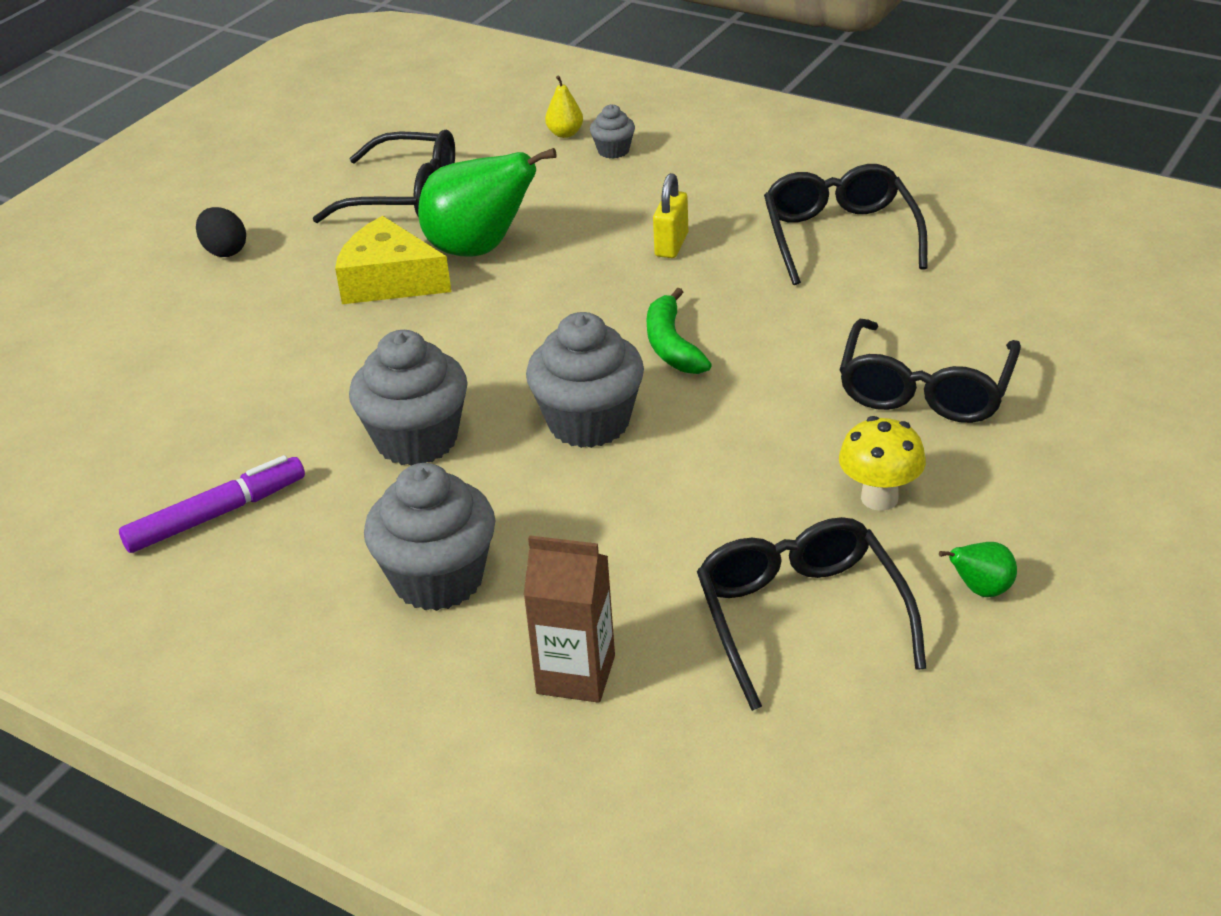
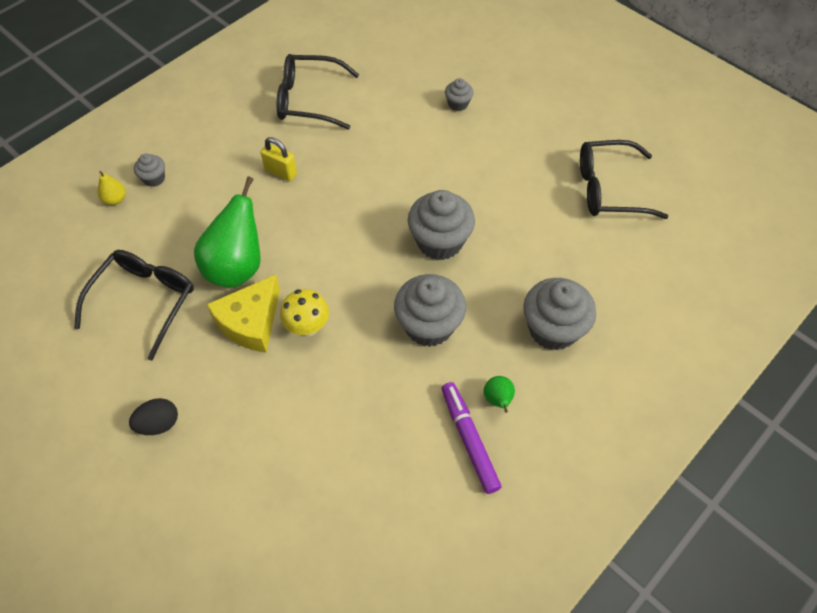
camera: 80 degrees left, 20 degrees up
(576, 674) = (632, 280): brown carton -> none
(672, 345) = (382, 192): green banana -> none
(879, 498) = (534, 141): yellow mushroom -> yellow mushroom (307, 327)
(925, 389) = (458, 104): black glasses -> grey cupcake
(981, 590) = (603, 125): green pear -> green pear (498, 400)

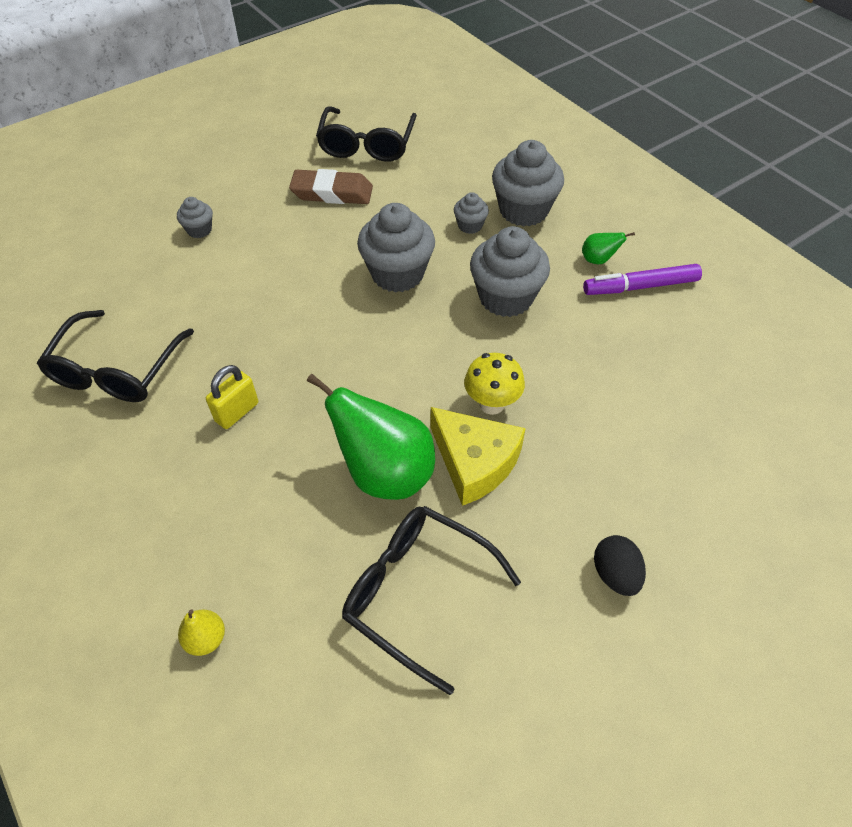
camera: 80 degrees left, 5 degrees down
(154, 178) = (184, 578): grey cupcake -> grey cupcake (470, 226)
(530, 177) = (332, 193): none -> brown eraser

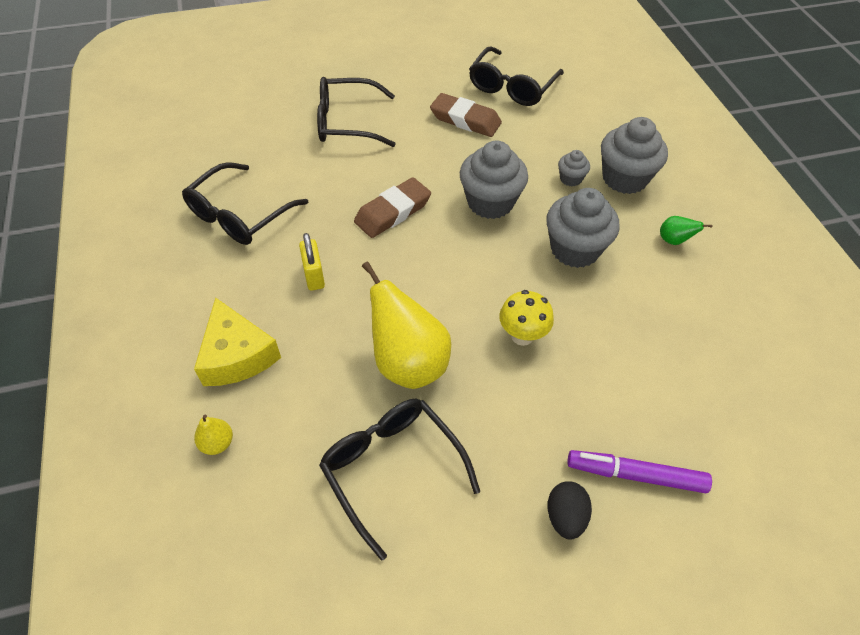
camera: 20 degrees right, 0 degrees up
(199, 230) = (347, 122): grey cupcake -> black glasses
(237, 412) = (314, 276): yellow padlock -> yellow padlock turned 75 degrees counterclockwise
(296, 314) = (393, 212): none -> brown eraser
(384, 473) = (408, 363): green pear -> yellow pear
(474, 462) = (486, 379): yellow cheese -> yellow cheese (237, 355)
(640, 287) = (703, 276): purple marker -> purple marker (635, 475)

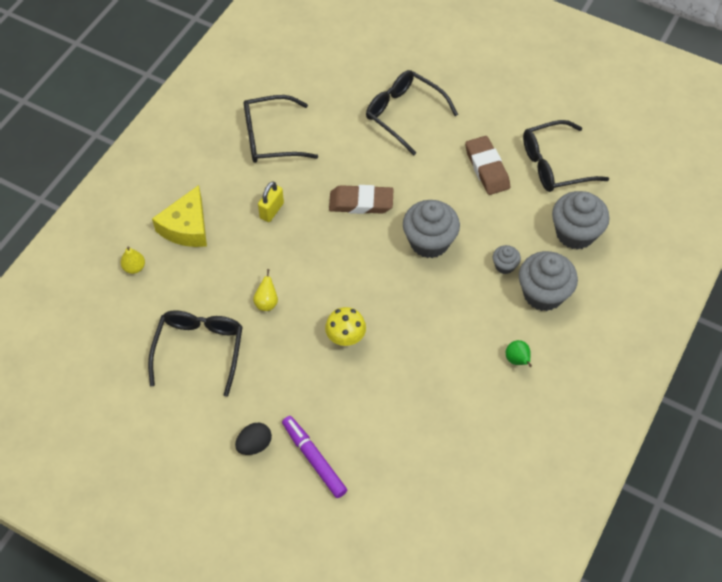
camera: 45 degrees right, 5 degrees up
(408, 363) = (266, 302): yellow pear -> yellow pear, size x0.44
(574, 249) = (444, 314): grey cupcake -> grey cupcake (575, 233)

